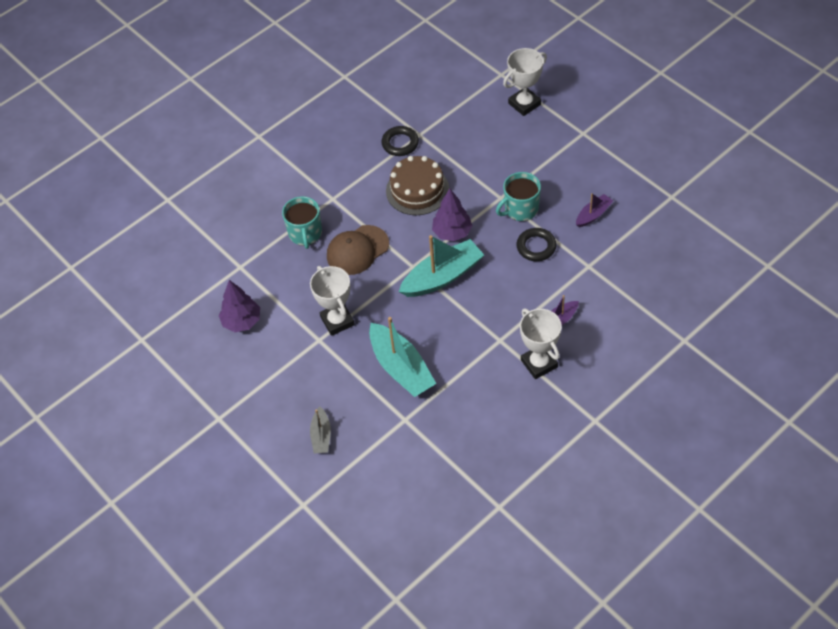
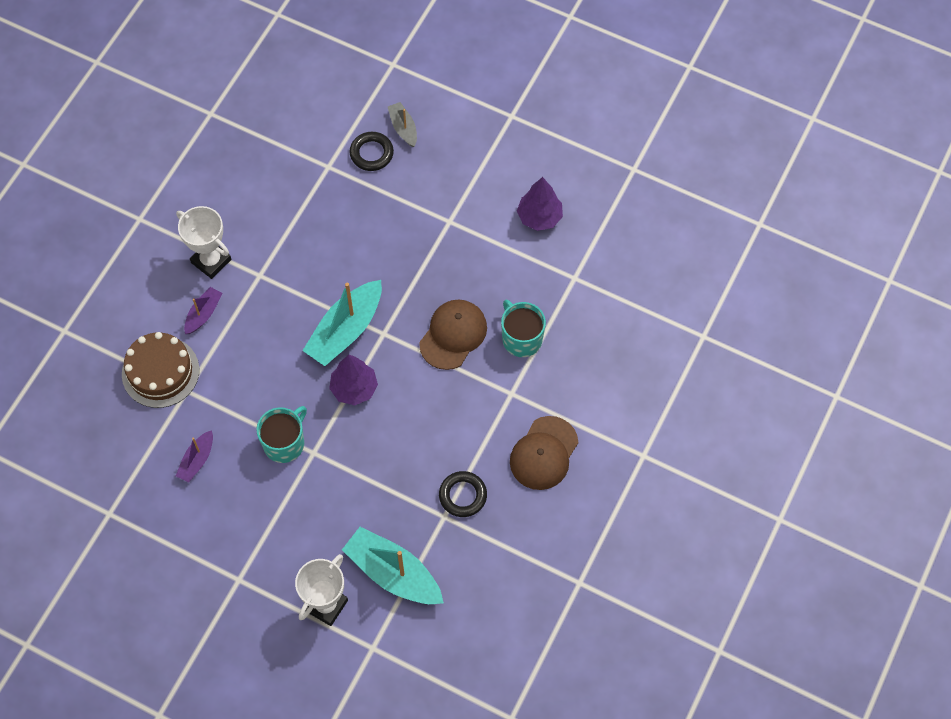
camera: 155 degrees right, 10 degrees up
(328, 154) = (544, 453): none -> brown cap
(337, 321) = (439, 247): white trophy -> none
(401, 368) = (351, 216): turquoise boat -> turquoise boat (393, 573)
(417, 190) = (415, 434): brown cake -> brown cake (160, 372)
(536, 247) = (252, 398): black ring -> black ring (371, 153)

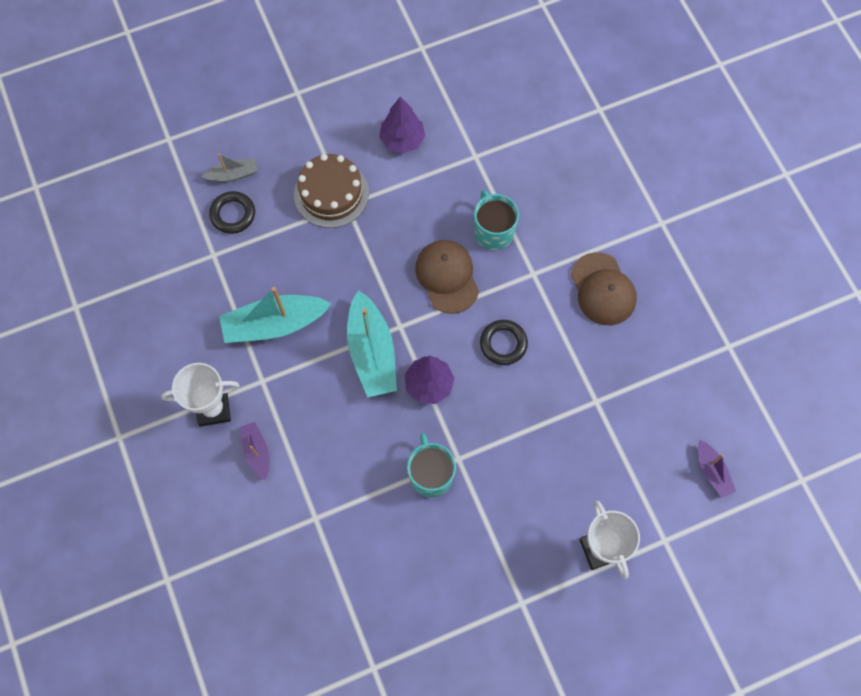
camera: 50 degrees left, 5 degrees up
(160, 372) = (279, 527): brown cake -> brown cake (331, 194)
(197, 460) = (386, 557): purple boat -> purple boat (712, 471)
(393, 573) = (613, 476): turquoise boat -> turquoise boat (274, 324)
(403, 128) = (233, 175): grey boat -> grey boat turned 150 degrees clockwise
(463, 495) = (589, 374): black ring -> black ring (503, 344)
(521, 338) = (493, 231): turquoise mug -> turquoise mug turned 60 degrees clockwise

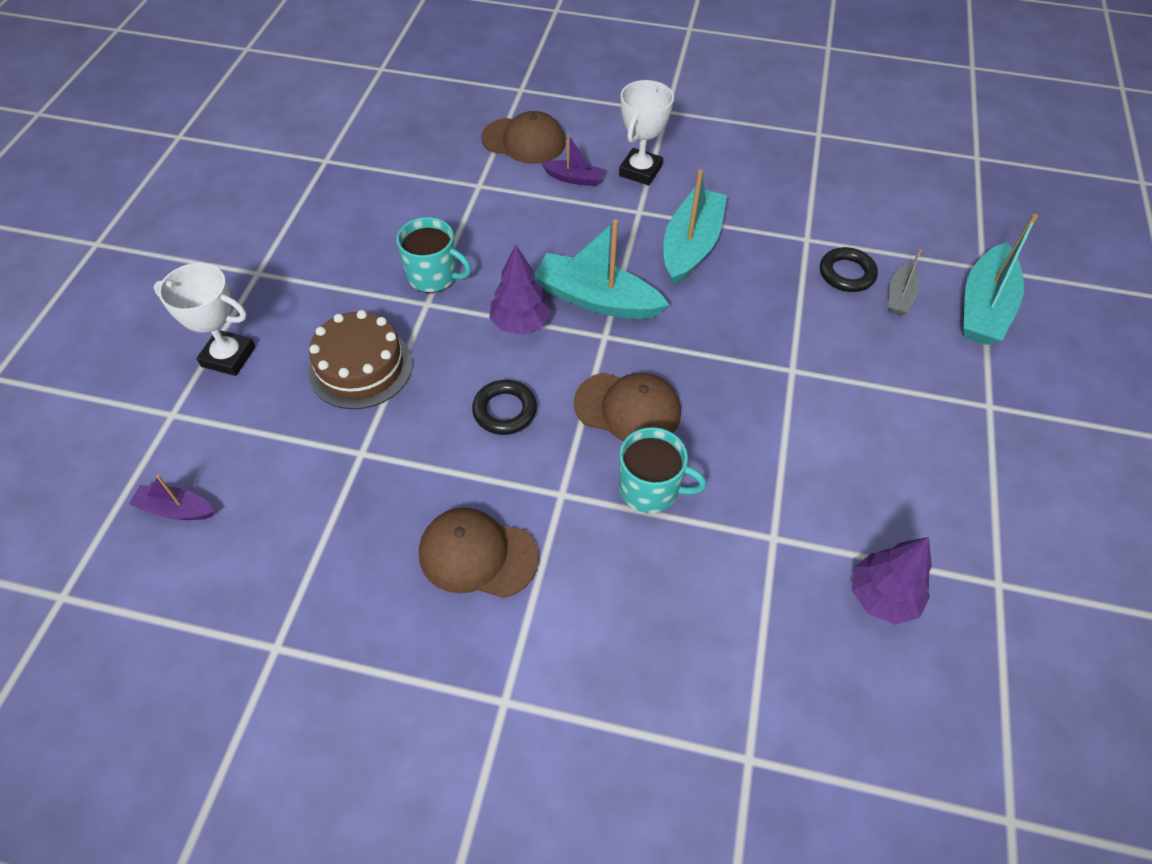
camera: 125 degrees right, 15 degrees down
(209, 124) = (984, 307): none -> turquoise boat
(237, 524) = (524, 141): none -> brown cap
(331, 194) = (817, 364): brown cake -> brown cake (360, 367)
(402, 140) = (850, 472): purple tree -> purple tree (882, 597)

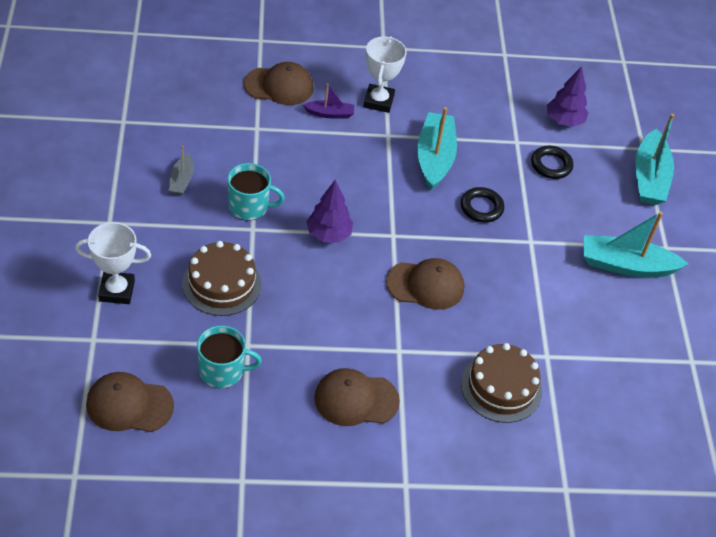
camera: 20 degrees left, 5 degrees down
(176, 509) = (129, 405): purple boat -> brown cap
(505, 410) = (339, 300): black ring -> black ring (481, 207)
(596, 299) = (378, 208): turquoise boat -> turquoise boat (626, 265)
(650, 489) = (457, 337): turquoise mug -> turquoise mug (222, 371)
(692, 573) = (501, 387): none -> brown cake
(882, 597) = (623, 381): purple tree -> purple tree (564, 121)
(900, 296) = (591, 177): grey boat -> grey boat (181, 180)

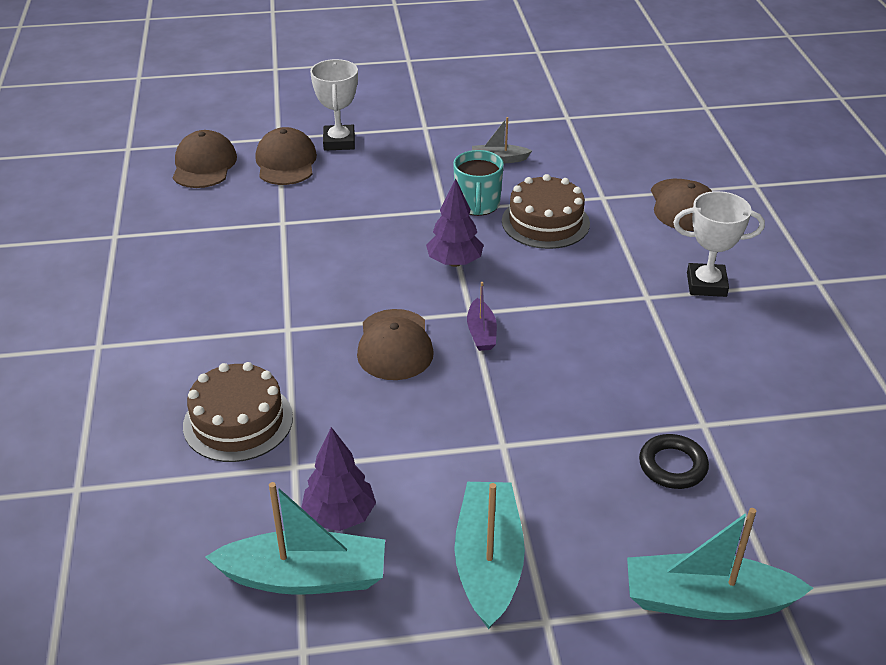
camera: 90 degrees right, 10 degrees down
(221, 284) = (361, 198): brown cake -> brown cake (545, 222)
(222, 371) = (247, 211): turquoise mug -> none
(330, 114) = (658, 247): purple boat -> purple boat (481, 333)
(356, 399) = (215, 301): brown cap -> brown cap (286, 162)
(434, 158) = (625, 341): turquoise boat -> turquoise boat (305, 577)
(481, 207) = (550, 391): black ring -> none
(564, 121) = (784, 481): purple tree -> purple tree (340, 516)

